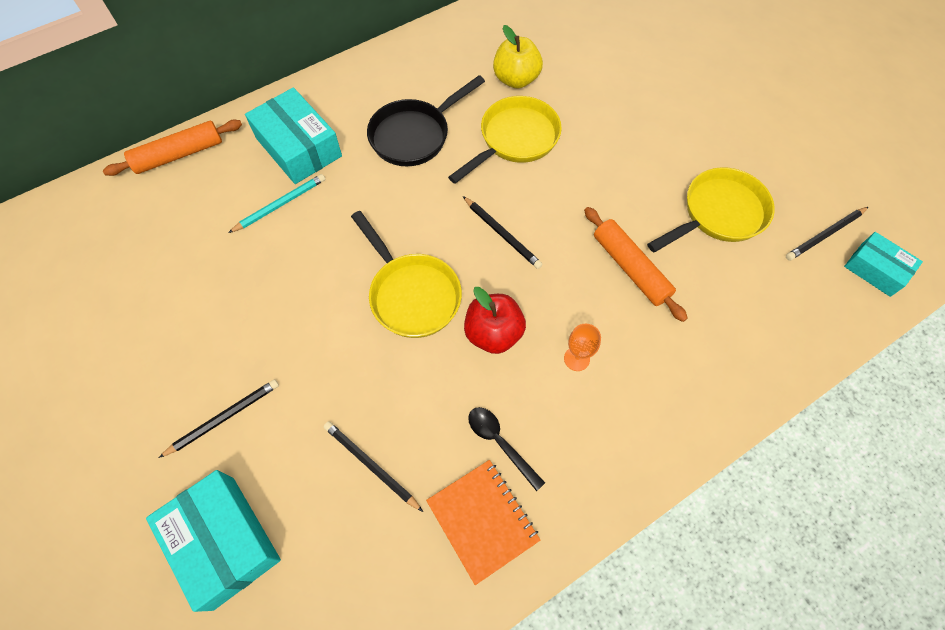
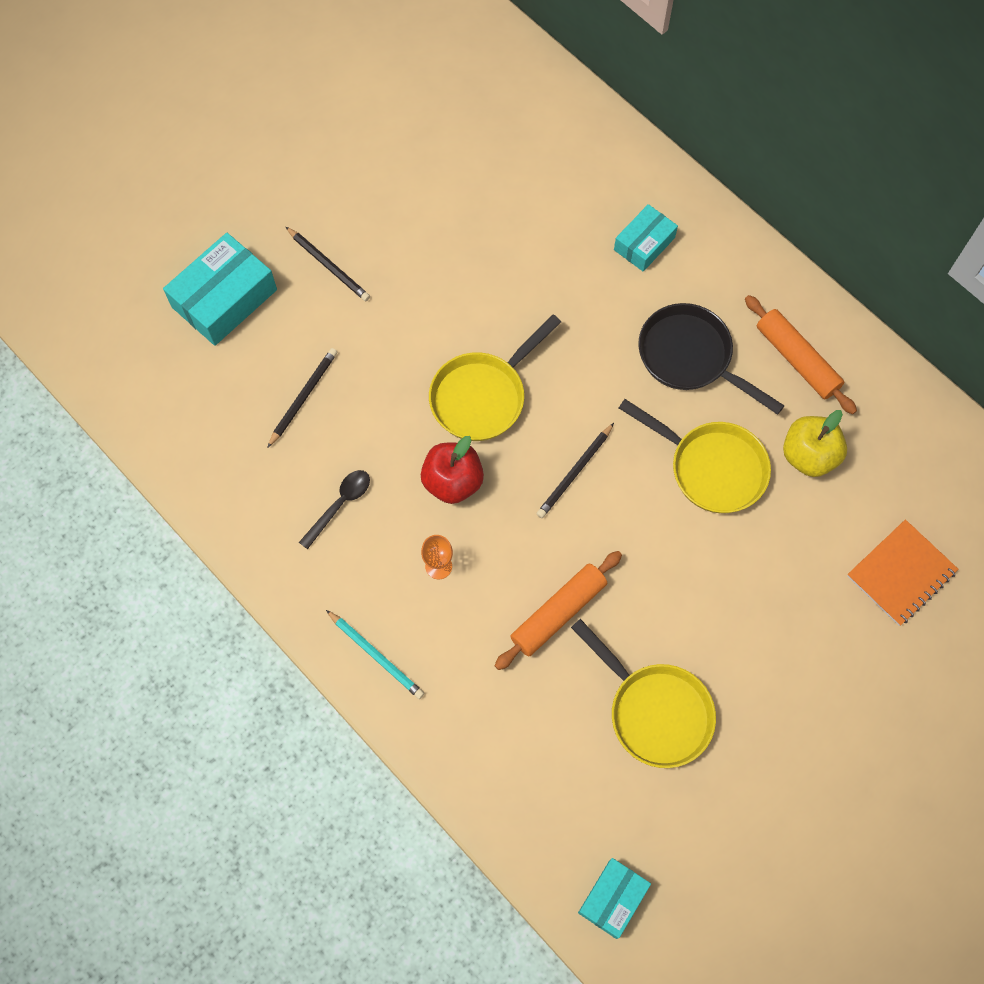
camera: 80 degrees right, 5 degrees up
(179, 154) = (606, 134): orange rolling pin -> orange rolling pin (797, 359)
(280, 204) = (565, 247): turquoise pencil -> turquoise pencil (376, 655)
(298, 147) = (644, 244): turquoise box -> turquoise box, size x0.61
(482, 520) = (267, 500): orange notebook -> orange notebook (901, 573)
(825, 235) = (651, 840): black pencil -> none

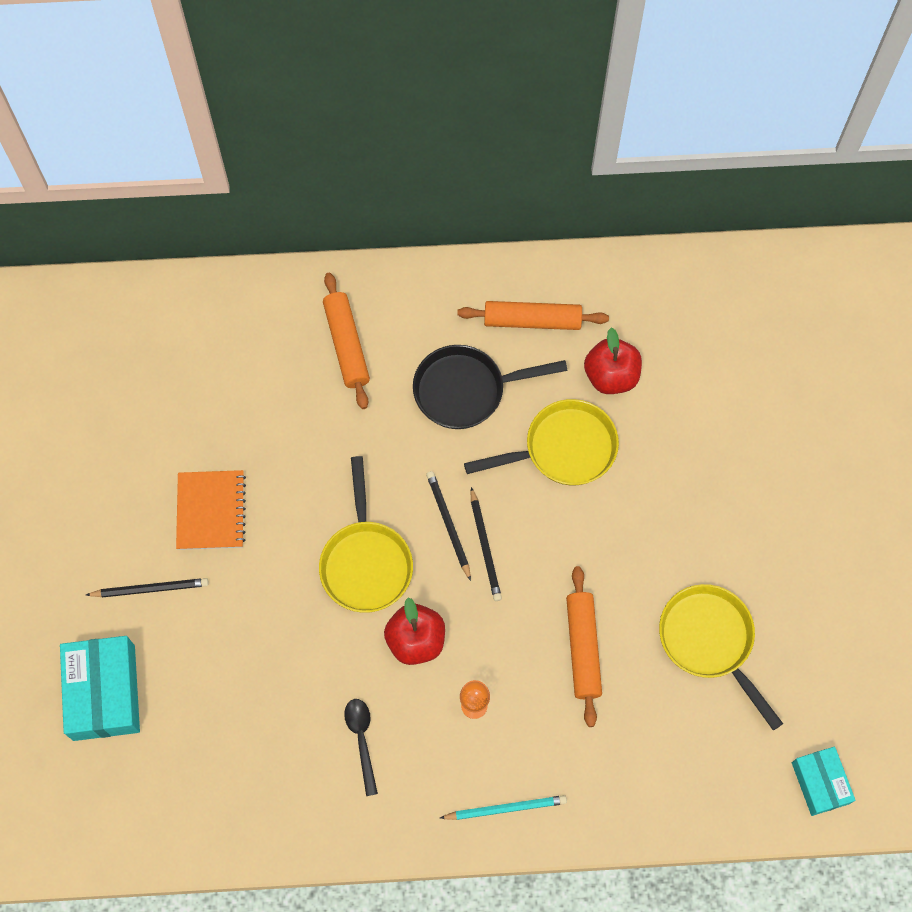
camera: 50 degrees left, 0 degrees up
(303, 397) = (246, 697): black pencil -> black pencil (448, 524)
(644, 244) = (346, 345): turquoise box -> orange rolling pin
(654, 711) = (710, 642): yellow pan -> yellow pan turned 120 degrees counterclockwise
(808, 455) = (611, 376): yellow apple -> red apple
(901, 573) = (747, 392): orange notebook -> orange notebook (211, 511)

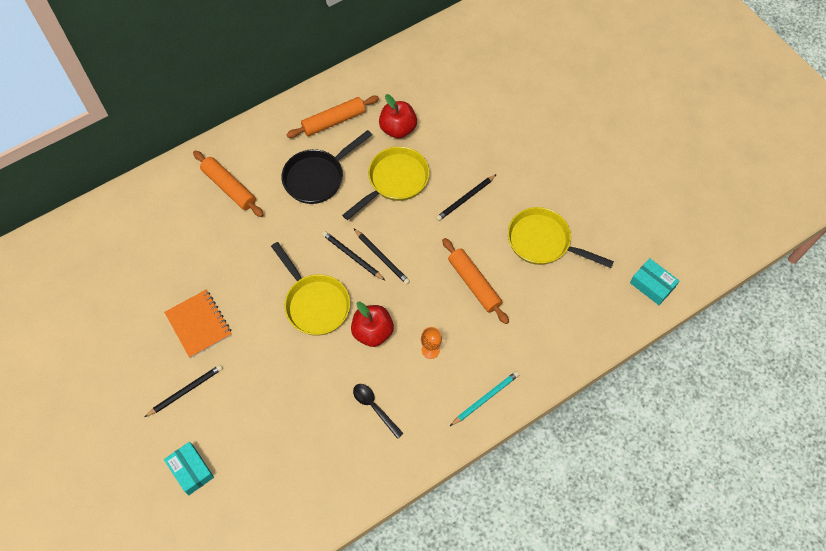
camera: 30 degrees left, 5 degrees down
(104, 692) = (191, 470): turquoise box -> turquoise box, size x0.61
(642, 524) = (465, 199): none -> black pencil

